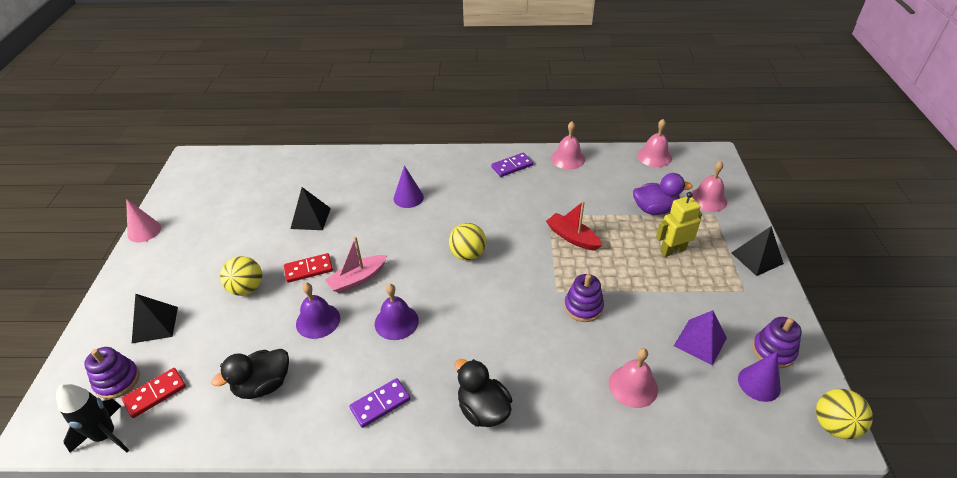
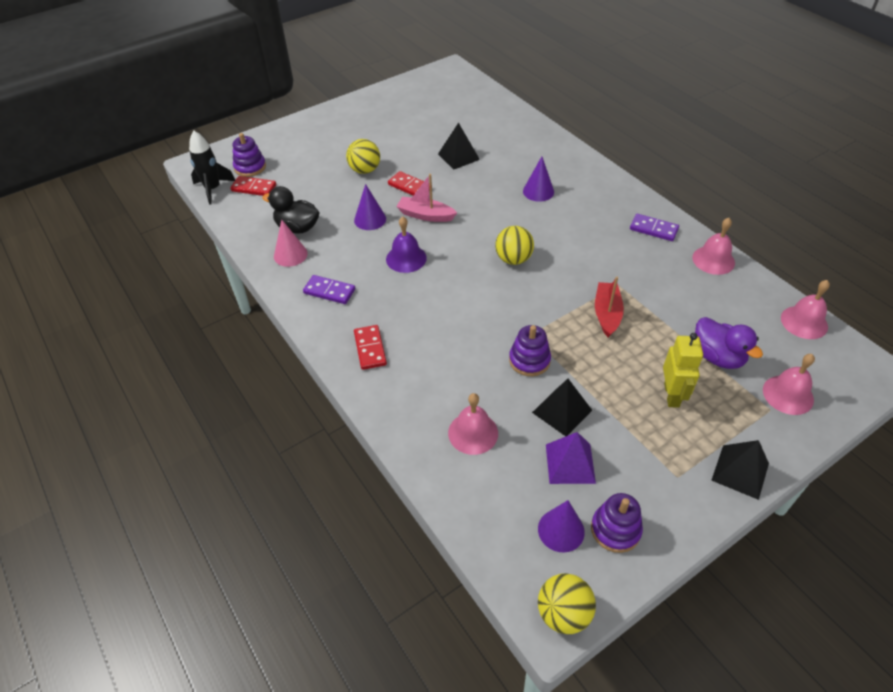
camera: 55 degrees right, 5 degrees up
(144, 231) = (366, 96): pink cone -> pink cone (290, 255)
(155, 324) = (300, 153): black pyramid -> black pyramid (562, 411)
(318, 320) = (370, 219): purple bell -> purple cone
(483, 409) = (370, 349): black duck -> red domino
(672, 250) = (672, 395): yellow robot -> yellow robot turned 60 degrees clockwise

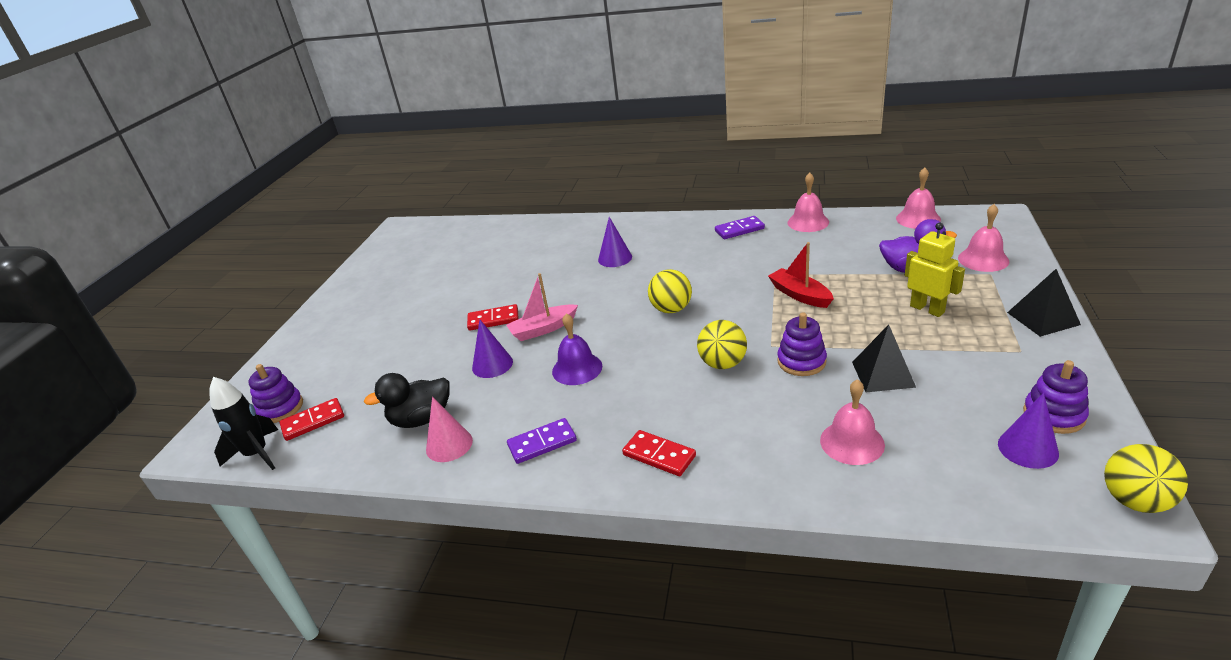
camera: 40 degrees left, 15 degrees down
(365, 170) = (426, 335): yellow ball -> yellow ball (722, 363)
(458, 156) = (506, 275): black pyramid -> none
(570, 463) = (950, 401): purple pyramid -> none

